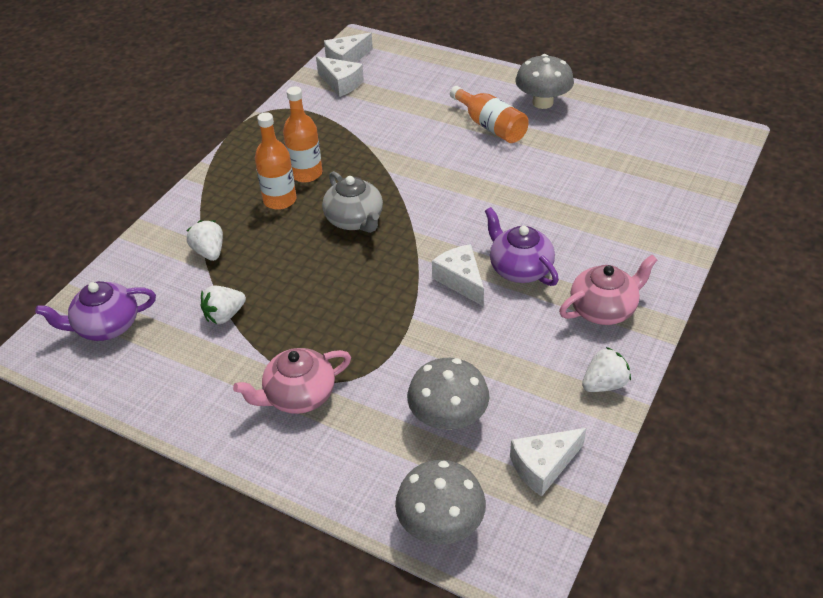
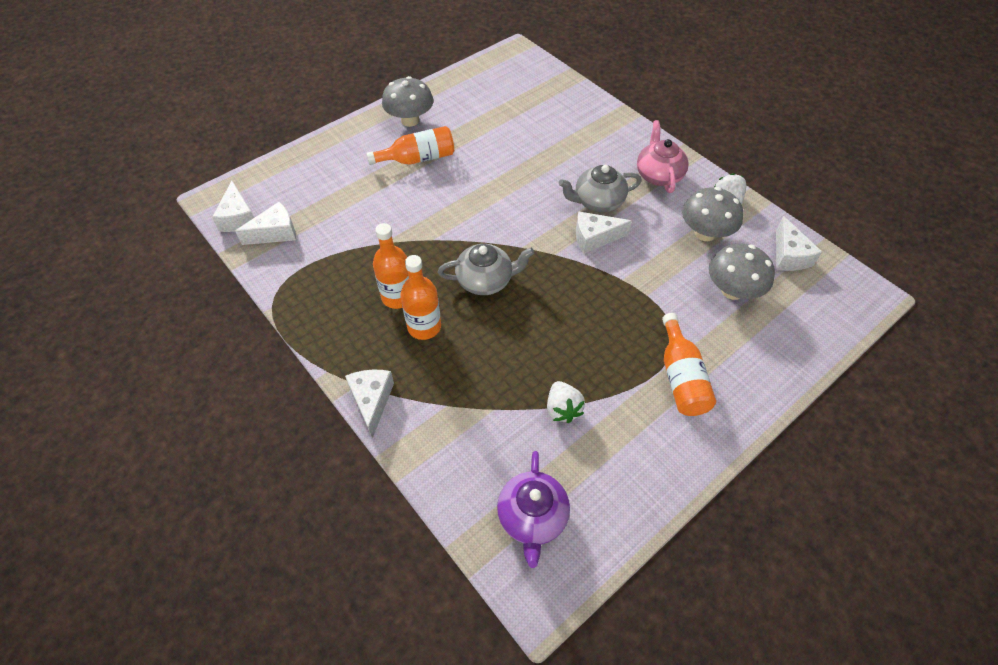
camera: 70 degrees left, 10 degrees up
(190, 197) = (372, 401): none -> white cheese
(209, 252) = (468, 402): white strawberry -> none
(299, 396) = (680, 377): pink teapot -> orange bottle
(441, 524) = (826, 325): grey mushroom -> grey mushroom (705, 233)
(519, 268) = (597, 201): purple teapot -> grey teapot

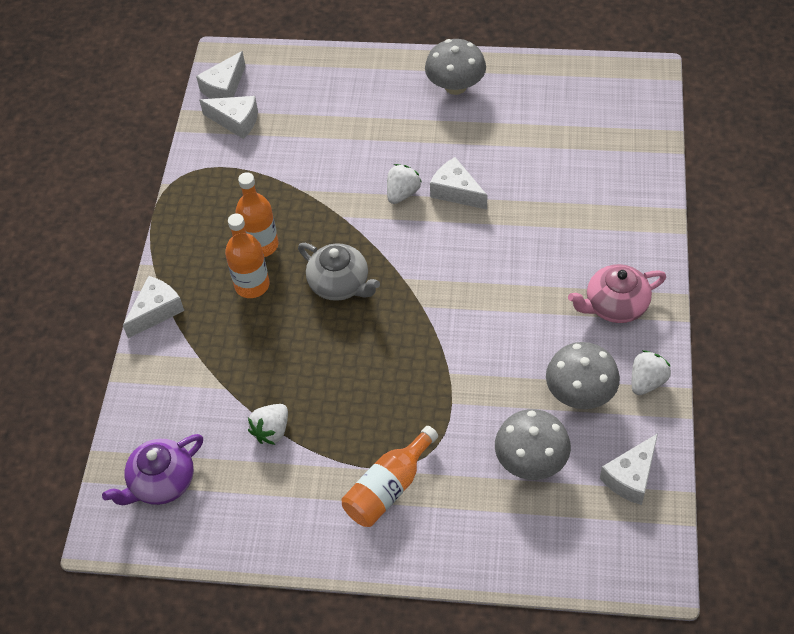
camera: 50 degrees right, 0 degrees up
(418, 159) = (417, 131): orange bottle -> none
(455, 199) = (402, 193): none -> white strawberry
(594, 238) = (474, 318): white cheese -> white cheese (456, 192)
(597, 201) = (521, 288): grey teapot -> none
(658, 175) = (615, 306): pink teapot -> pink teapot turned 150 degrees counterclockwise

